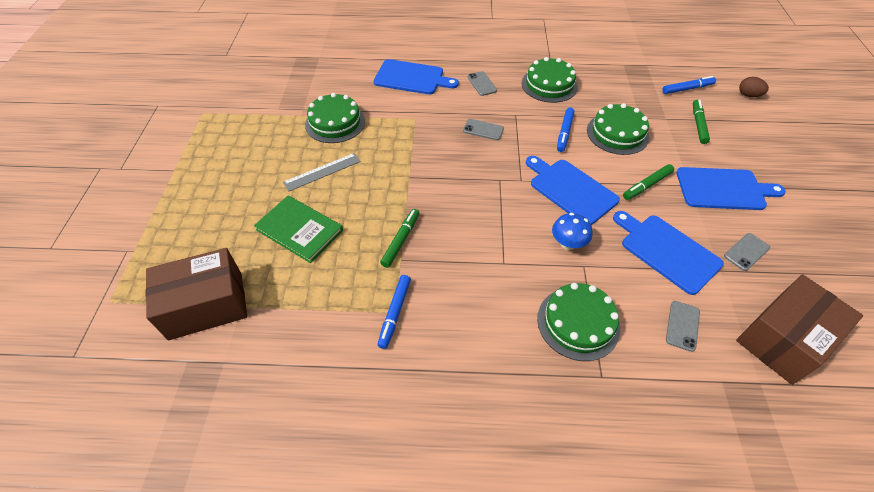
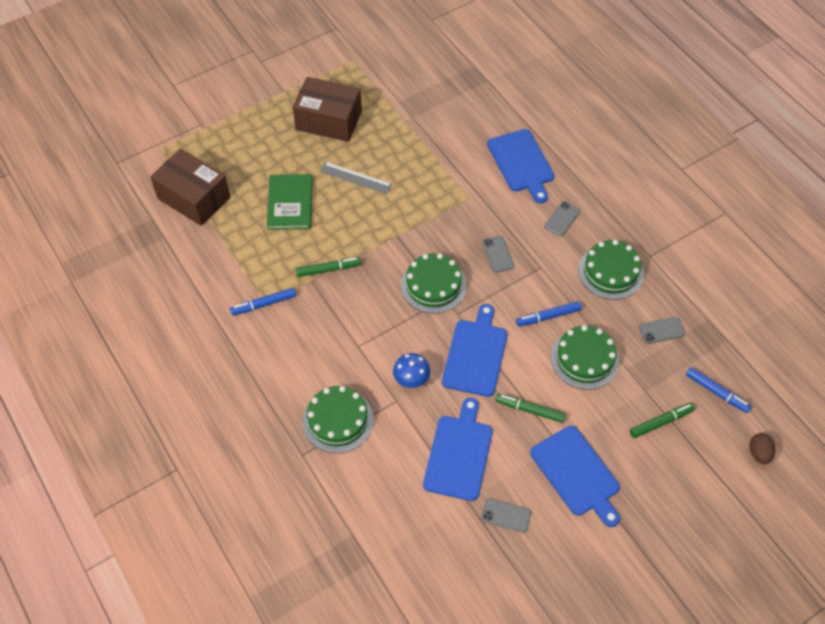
camera: 55 degrees right, 5 degrees up
(335, 123) = (415, 149): green cake -> green cake (433, 285)
(682, 326) = (386, 491): grey phone -> grey phone (661, 330)
(783, 339) = (425, 568): brown box -> brown box (329, 120)

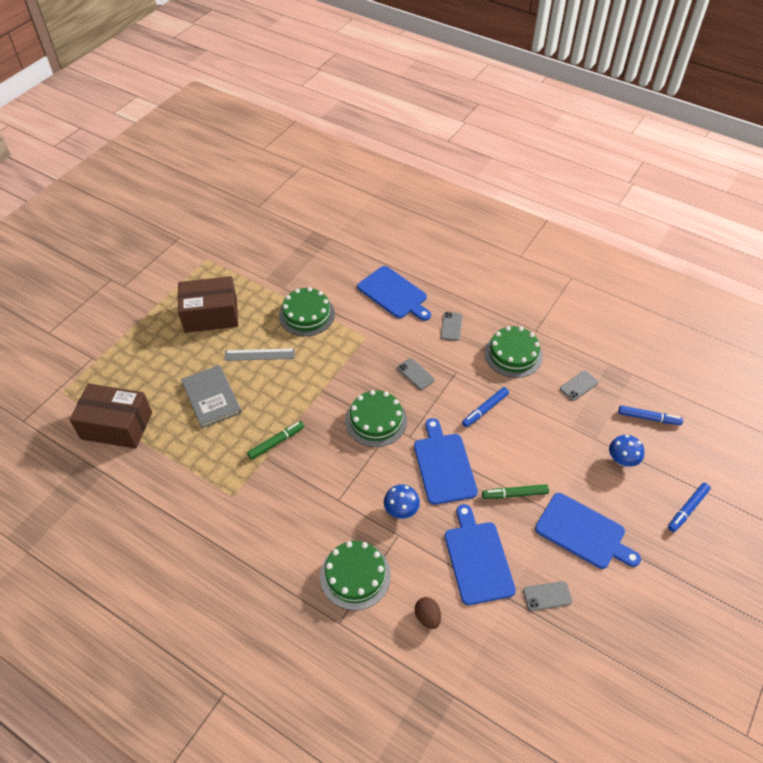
camera: 25 degrees left, 5 degrees down
(263, 304) = (232, 497): blue marker -> blue marker (687, 509)
(290, 203) = (211, 397): green book -> grey book
(584, 359) = (533, 433): green cake -> green cake (306, 315)
(661, 422) = (622, 460): green marker -> blue mushroom
(759, 453) = (708, 453): brown egg -> brown egg (427, 617)

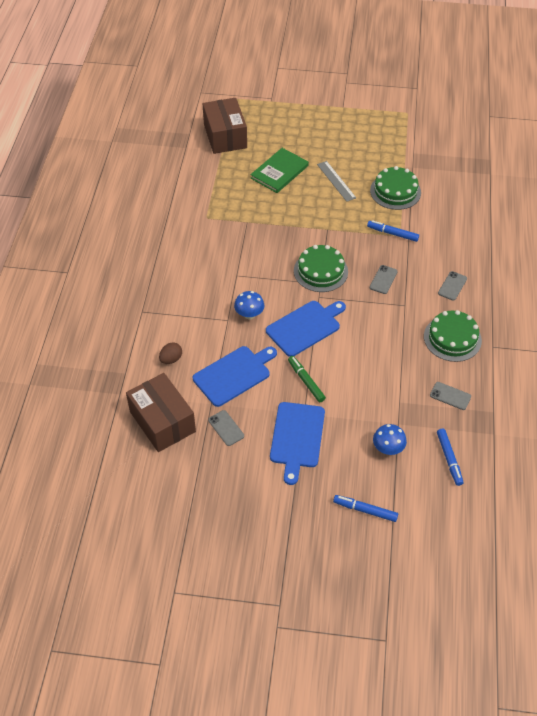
camera: 65 degrees right, 0 degrees up
(211, 315) = (354, 139): brown box -> brown box (162, 421)
(211, 397) = (279, 172): grey book -> green book
(276, 442) = (264, 222): green marker -> none
(355, 575) = (181, 307): green cake -> none
(394, 294) = (460, 236): blue cutting board -> none
(451, 326) = (452, 286): grey phone -> grey phone turned 45 degrees counterclockwise
(485, 409) = (378, 337): blue marker -> blue marker (392, 234)

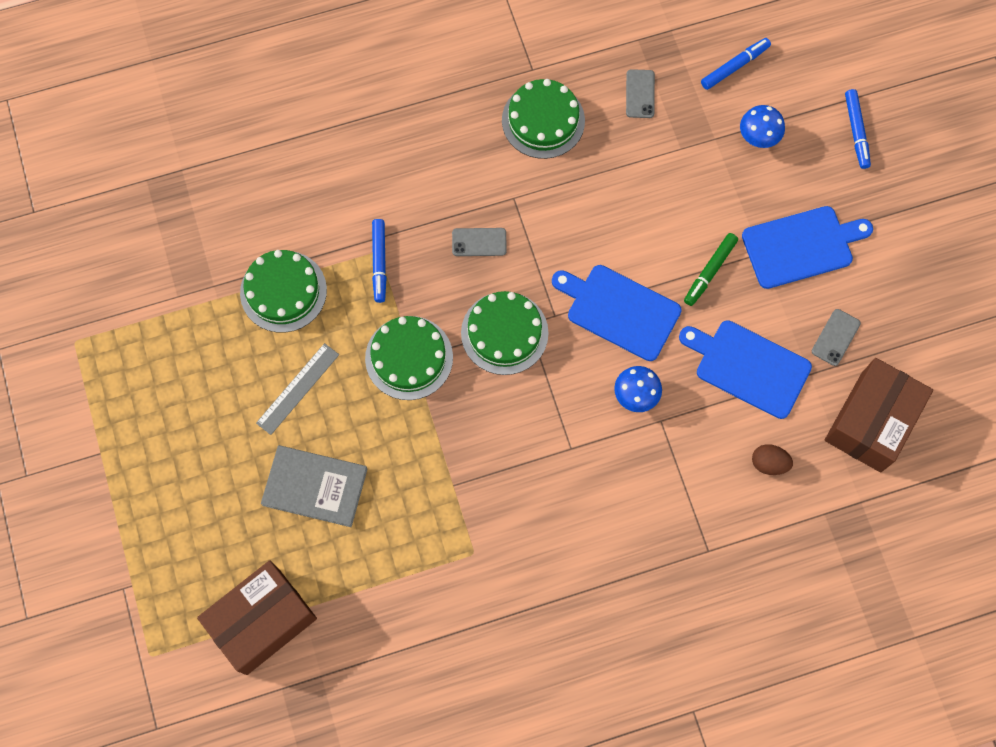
camera: 115 degrees left, 20 degrees up
(279, 172) = (315, 487): green book -> grey book
(329, 227) = (409, 357): none -> green cake
(452, 286) = (447, 149): grey phone -> none

